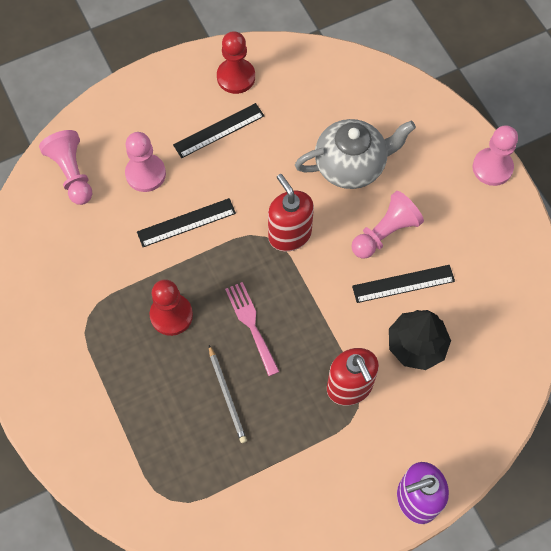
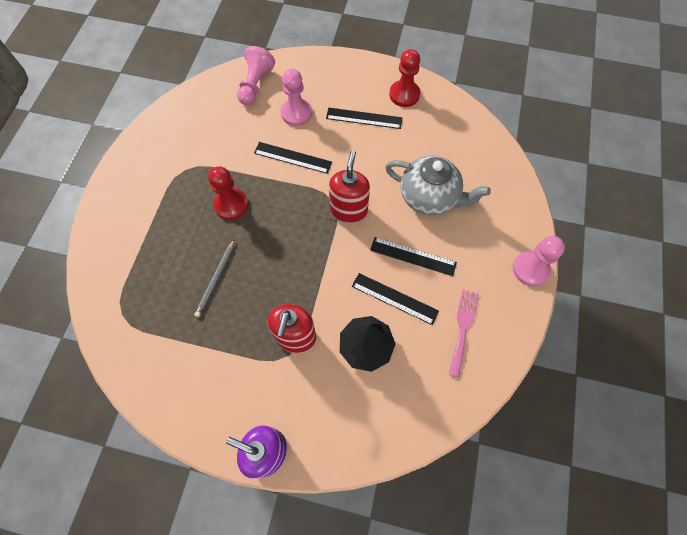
camera: 40 degrees right, 0 degrees up
(251, 324) = (272, 247): pink fork -> pink fork (463, 328)
(385, 233) = (413, 256): pink pawn -> black ruler

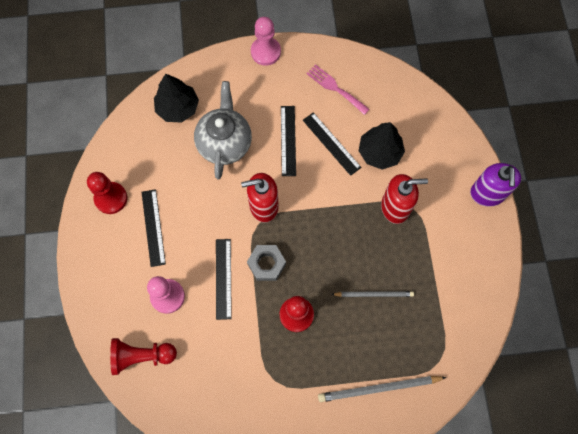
camera: 110 degrees left, 5 degrees up
(130, 250) = (379, 388): none -> grey pencil
(255, 84) = (142, 356): pink pawn -> red pawn
(290, 195) = (266, 264): none -> grey nut
(394, 298) = (331, 143): black ruler -> black ruler turned 45 degrees counterclockwise
(463, 328) = (335, 88): pink fork -> pink fork turned 45 degrees clockwise
(482, 168) = (178, 108): none -> black tree

